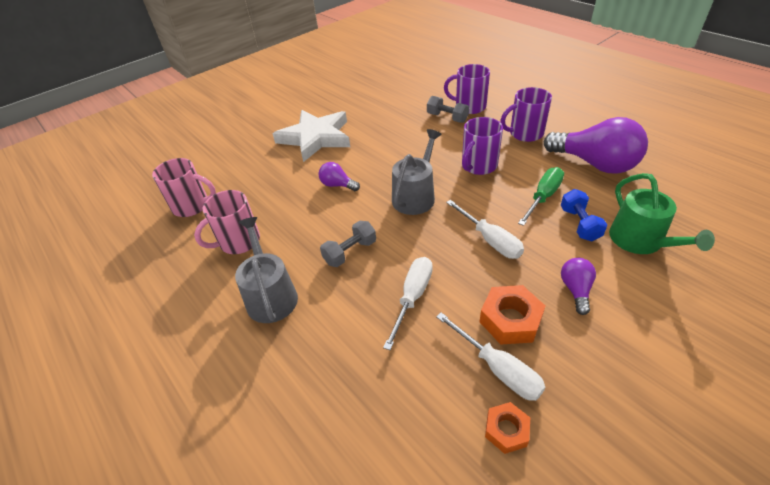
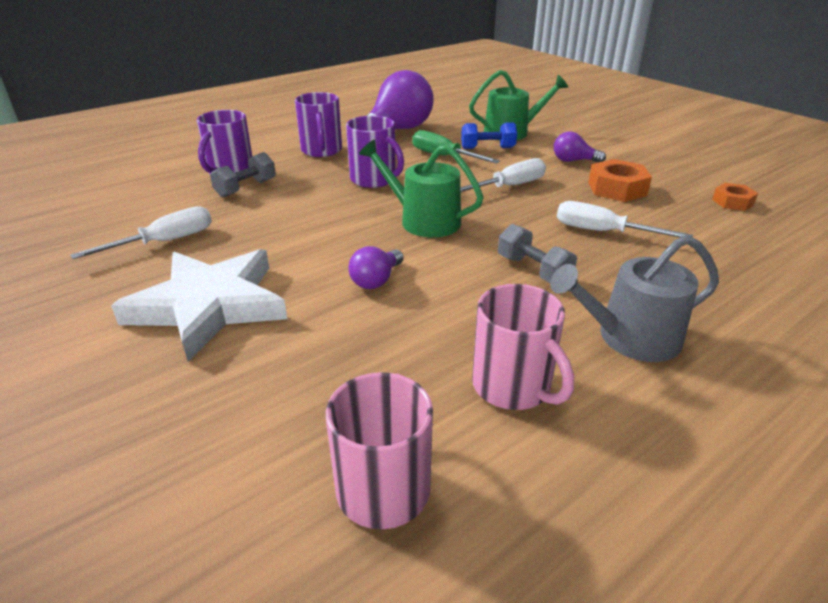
camera: 90 degrees left, 10 degrees down
(415, 196) = (423, 220): grey watering can -> green watering can
(497, 368) = (674, 199): white screwdriver -> white screwdriver (165, 242)

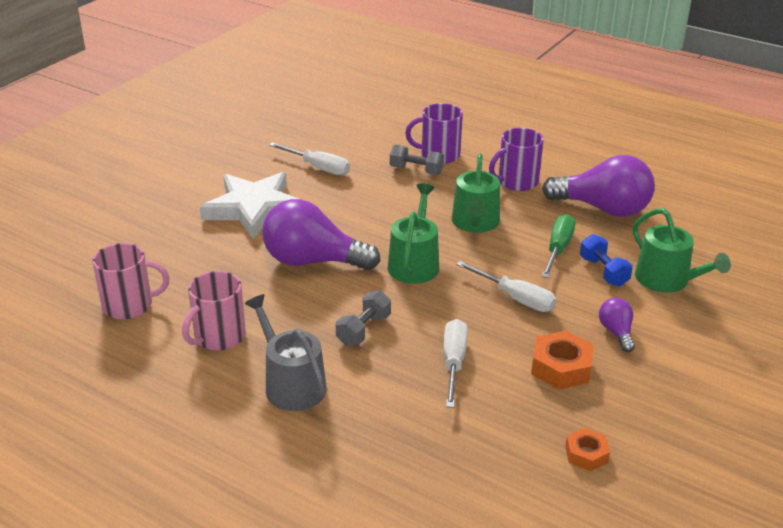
camera: 70 degrees right, 0 degrees up
(374, 180) = (475, 223): purple mug -> green watering can
(376, 280) = (313, 261): purple light bulb -> purple light bulb, size x2.13

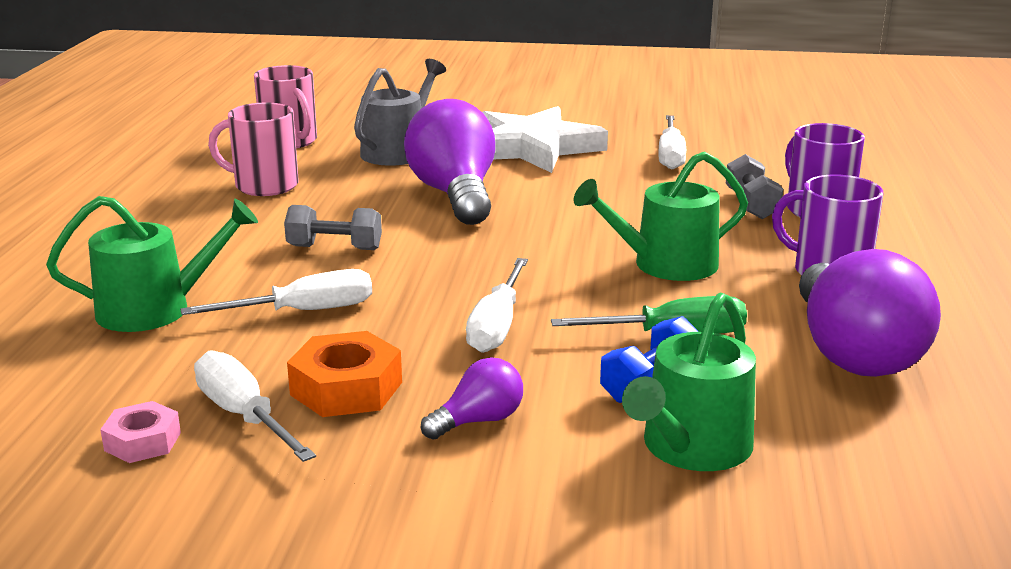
camera: 65 degrees right, 10 degrees down
(291, 384) = (200, 234): grey watering can -> grey watering can (398, 151)
(414, 263) = (513, 247): green watering can -> green watering can (155, 309)
(574, 411) = (244, 416): none -> white screwdriver
(586, 454) = (143, 441): orange nut -> pink nut

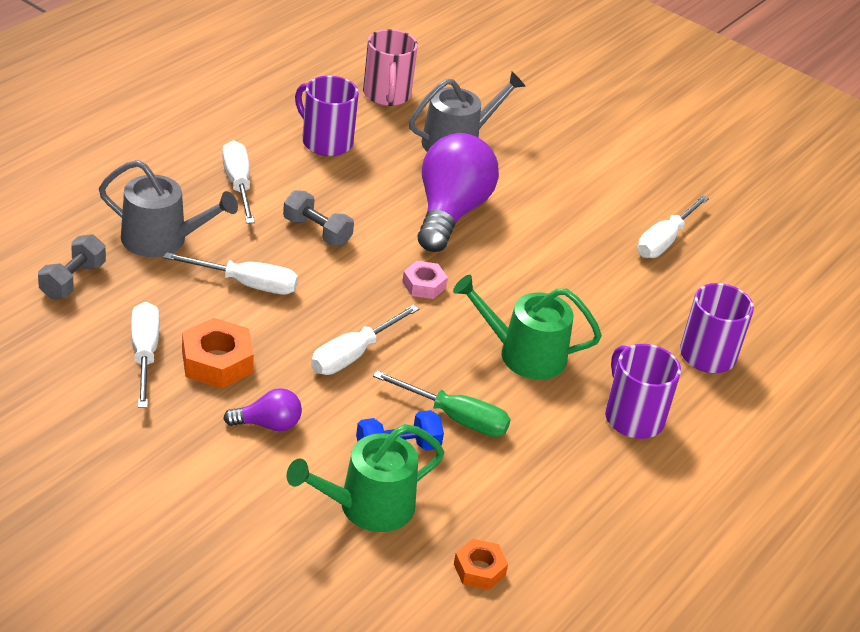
camera: 25 degrees right, 15 degrees up
(143, 441) = (78, 346): pink nut -> pink nut (424, 285)
(155, 309) = (162, 239): green watering can -> grey watering can
(201, 241) = (238, 184): none -> white screwdriver
(264, 186) = (325, 141): pink mug -> purple mug
(533, 148) = (564, 182): white star -> none
(751, 205) = (661, 324): grey dumbbell -> grey dumbbell (73, 280)
(853, 353) = (556, 492): purple light bulb -> none
(886, 451) = (479, 569): none -> orange nut

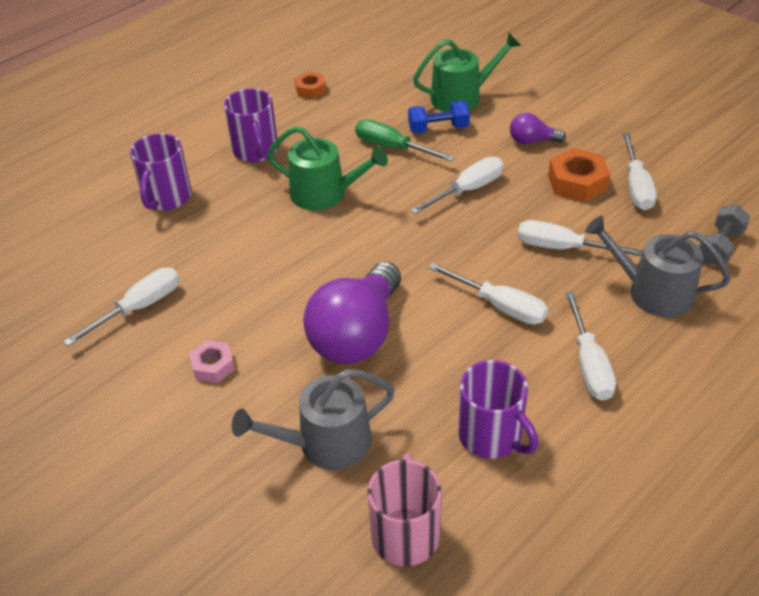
camera: 165 degrees left, 5 degrees up
(317, 232) = (499, 306): grey dumbbell -> white screwdriver
(424, 285) = (399, 252): pink nut -> pink nut (213, 366)
(479, 569) = (395, 69): orange nut -> orange nut (311, 89)

